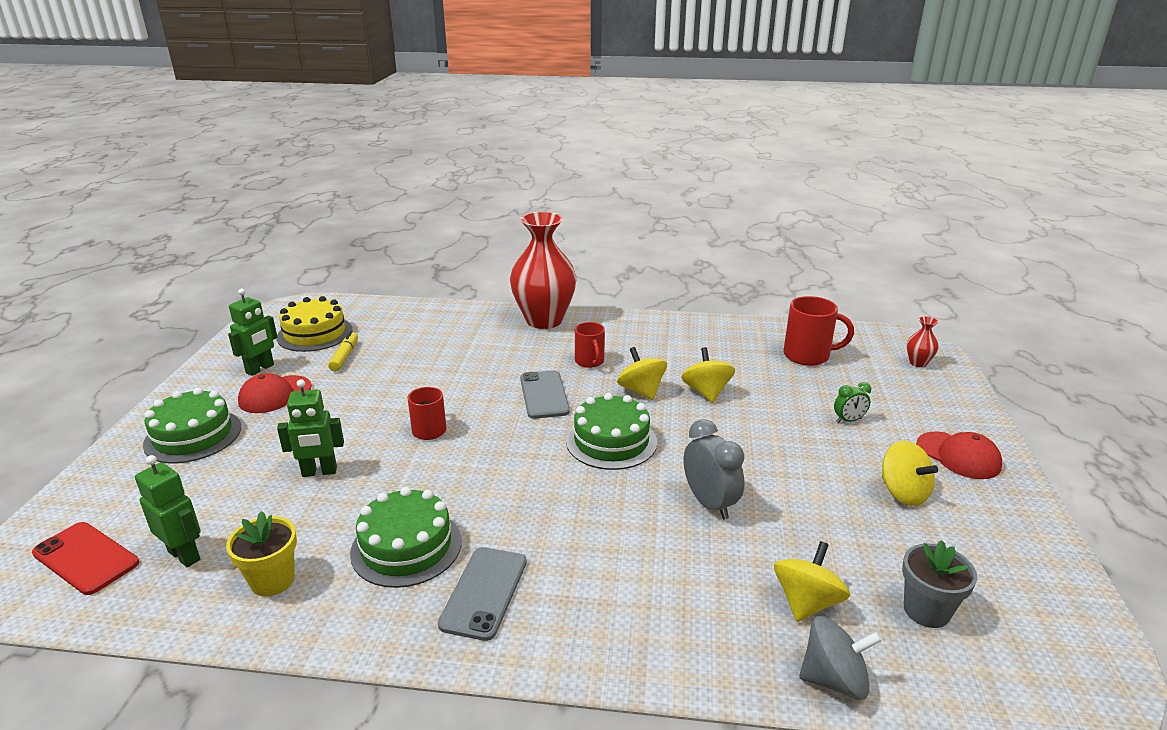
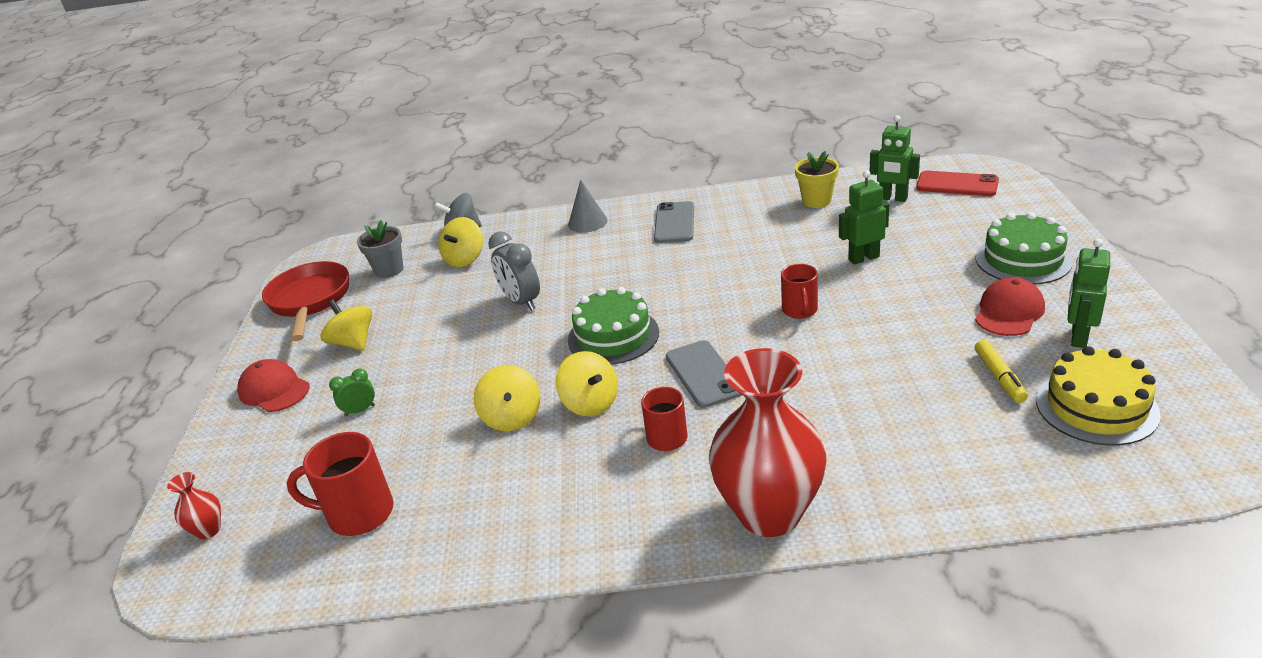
camera: 175 degrees right, 5 degrees up
(406, 546) = (744, 232): green cake -> none
(612, 635) = (587, 222): none -> grey cone
(1020, 576) = (309, 301): none -> red pan

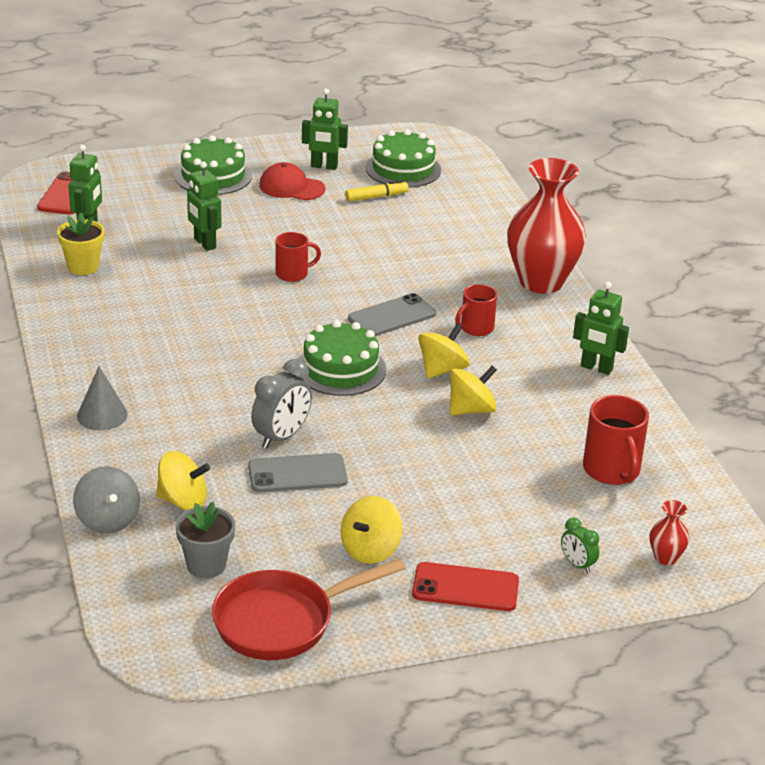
camera: 110 degrees left, 0 degrees up
(274, 390) = (465, 588): red cap -> red phone
(360, 410) = (483, 509): green clock -> green clock (577, 564)
(551, 536) = (596, 368): none -> green robot
(674, 223) = (116, 352): grey phone -> grey phone (297, 474)
(1096, 407) = (403, 169): yellow cake -> green cake

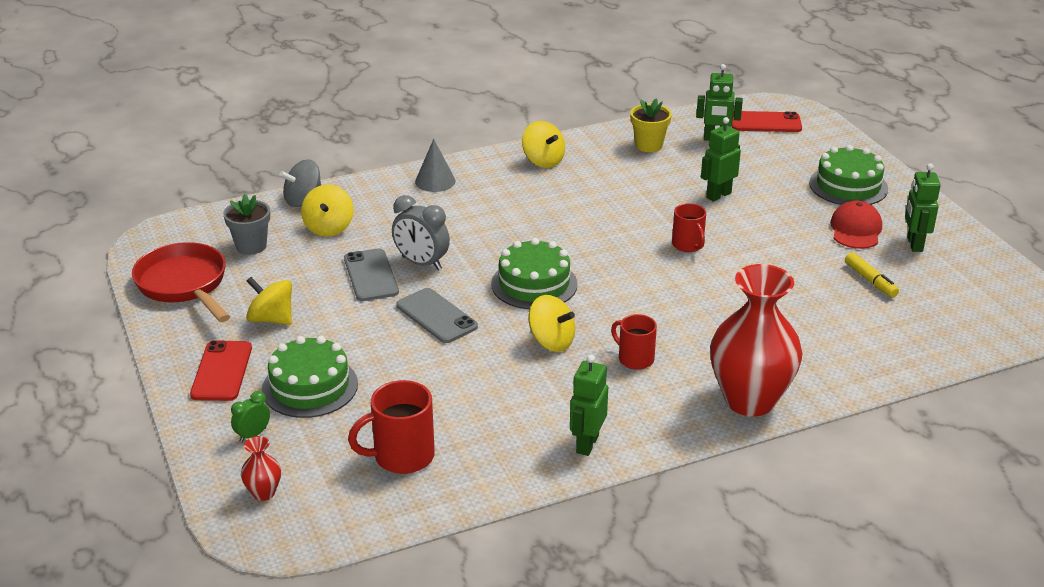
camera: 85 degrees right, 0 degrees up
(392, 316) = (636, 306): grey phone -> grey phone (436, 316)
(403, 169) = (946, 293): green cake -> green cake (310, 386)
(471, 410) = (487, 362): yellow spinning top -> yellow spinning top (543, 161)

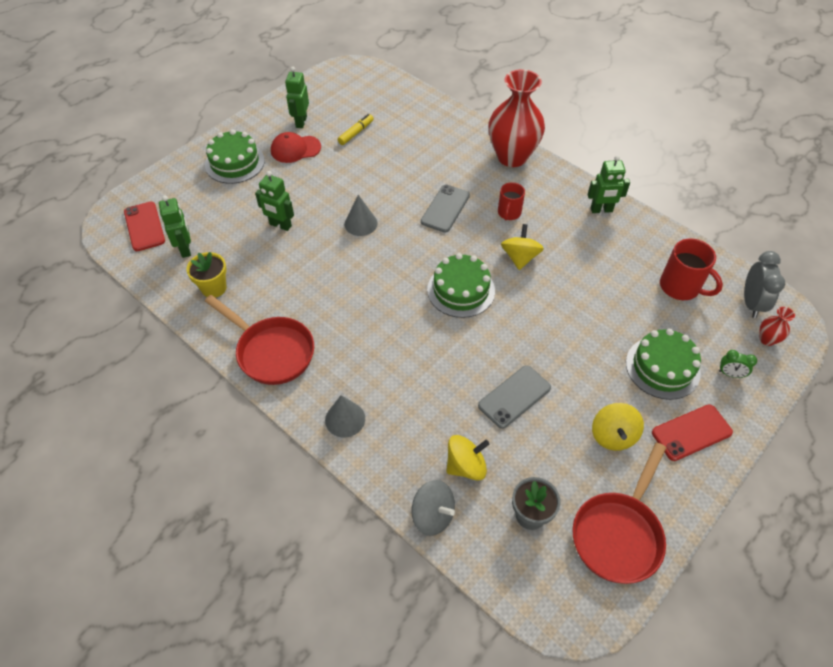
camera: 115 degrees left, 20 degrees up
(421, 263) = (477, 370): grey clock -> grey clock (751, 303)
(436, 316) = (536, 330): grey phone -> grey phone (445, 208)
(543, 161) = (271, 351): yellow spinning top -> red pan
(688, 245) = (360, 223): red mug -> grey cone
(914, 244) = (301, 122): green robot -> green robot turned 120 degrees clockwise

